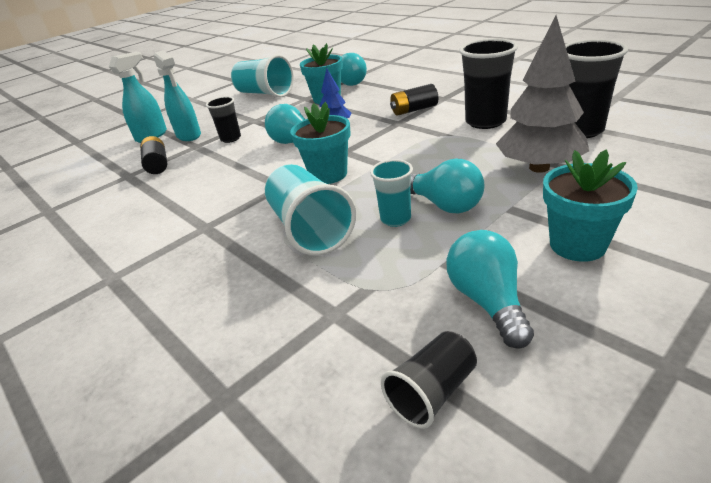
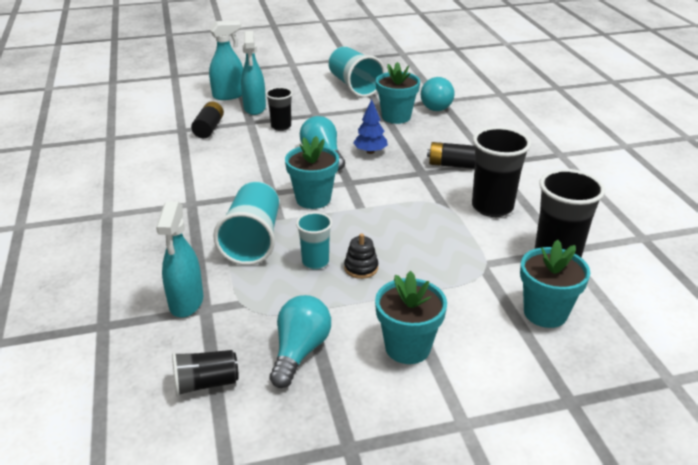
camera: 25 degrees right, 0 degrees up
(304, 318) = (186, 302): none -> turquoise spray bottle
(444, 205) = (361, 268): turquoise light bulb -> black stacking toy
(539, 167) = (472, 273): grey tree -> none
(635, 168) = (545, 313): none -> turquoise flower pot

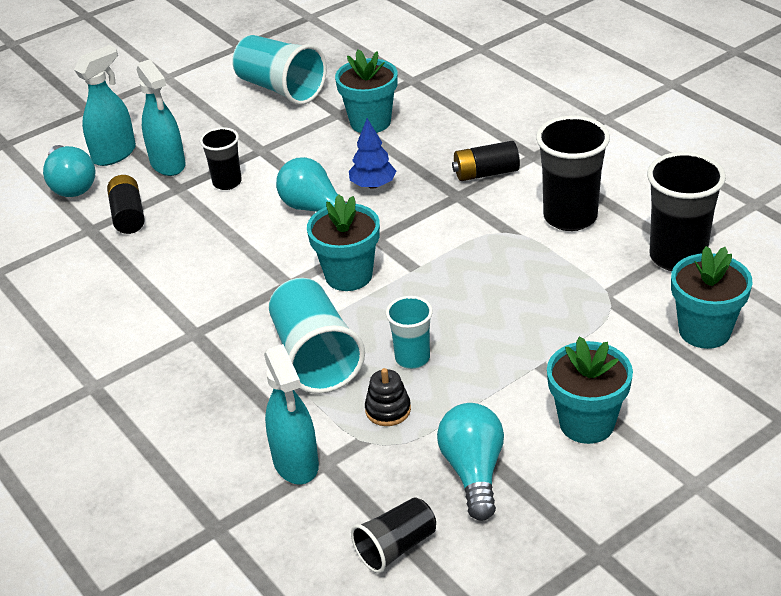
camera: 20 degrees left, 5 degrees up
(361, 268) = (471, 347): black stacking toy -> black stacking toy (388, 410)
(435, 105) = (408, 89): turquoise light bulb -> turquoise light bulb (71, 185)

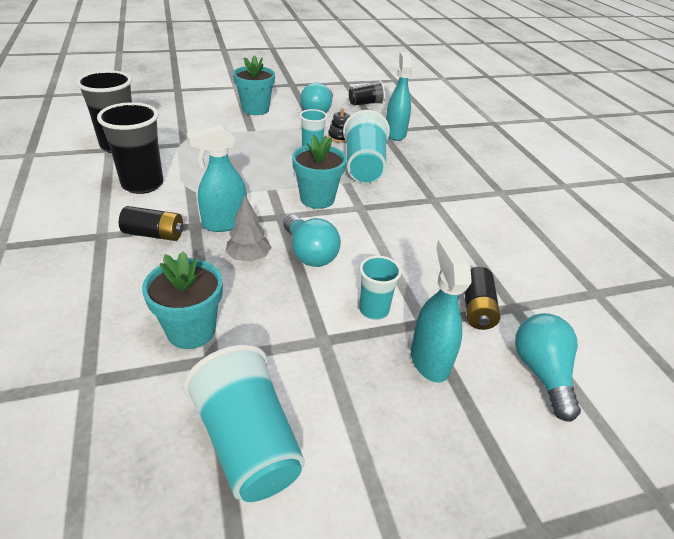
camera: 165 degrees left, 0 degrees up
(114, 154) = (492, 404): turquoise spray bottle -> turquoise spray bottle (224, 223)
(227, 182) = (374, 310): black cup -> turquoise cup
(373, 185) = (248, 257): blue tree -> grey tree
(704, 331) = (160, 118): turquoise flower pot -> none

